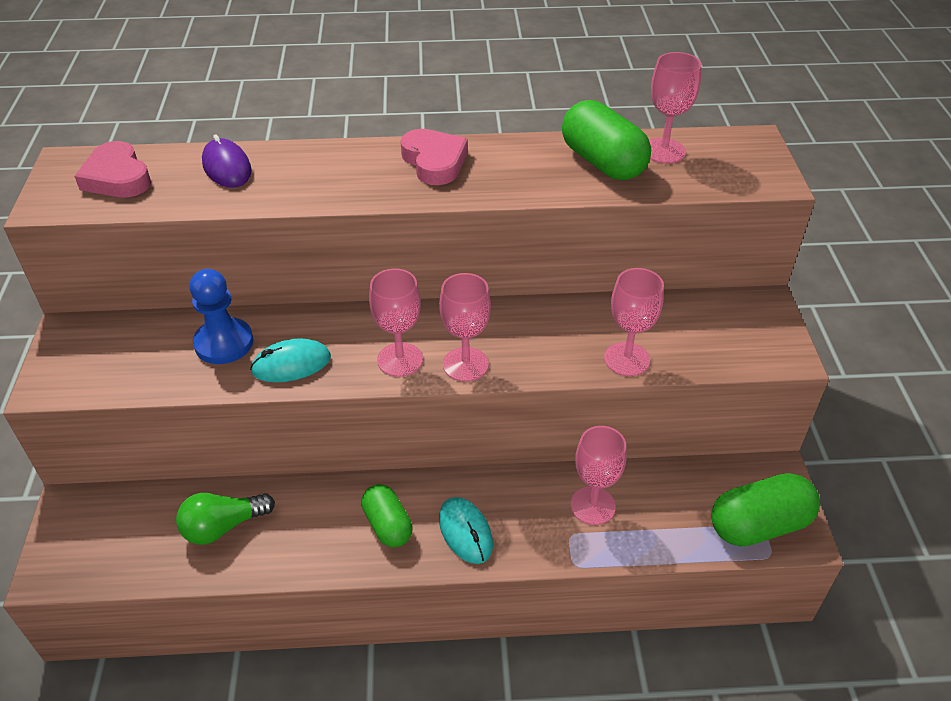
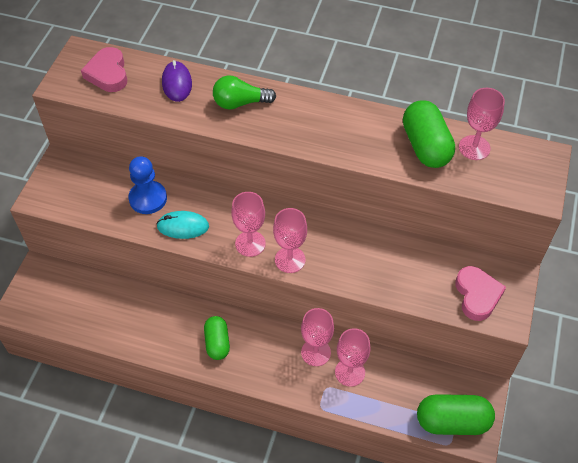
camera: 20 degrees right, 10 degrees up
(223, 526) = (121, 311): green light bulb -> green light bulb (240, 103)
(434, 162) = (311, 114): pink heart -> pink heart (477, 295)
(465, 532) = (262, 363): turquoise mouse -> none
(627, 359) = (396, 288): pink goblet -> pink goblet (316, 352)

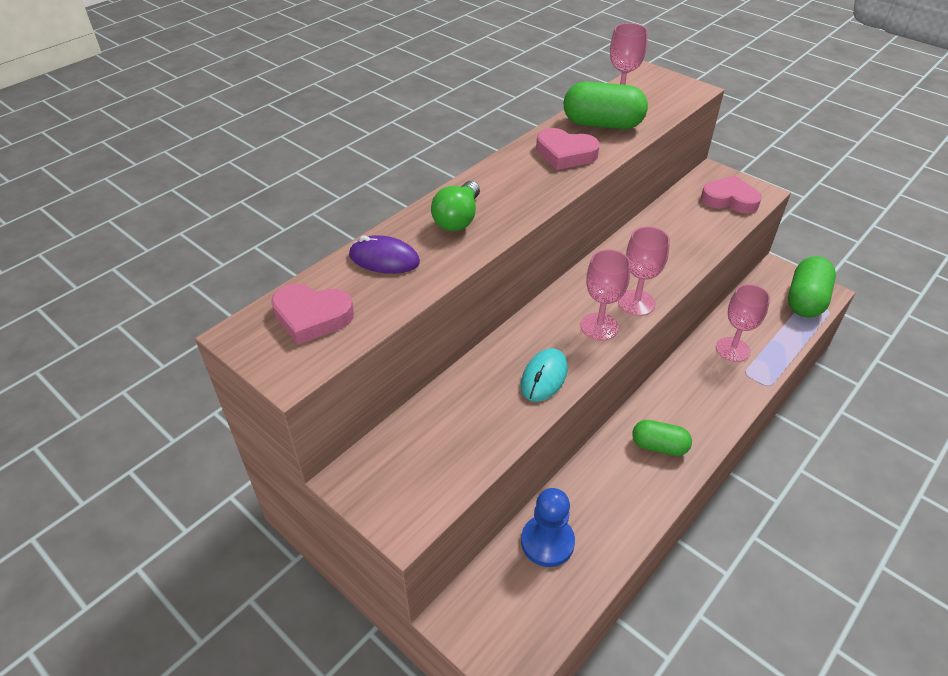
camera: 65 degrees left, 10 degrees down
(148, 198) = (479, 398): blue pawn -> blue pawn (547, 542)
(316, 352) = (700, 367): pink goblet -> none
(362, 136) = (565, 154): none -> pink heart

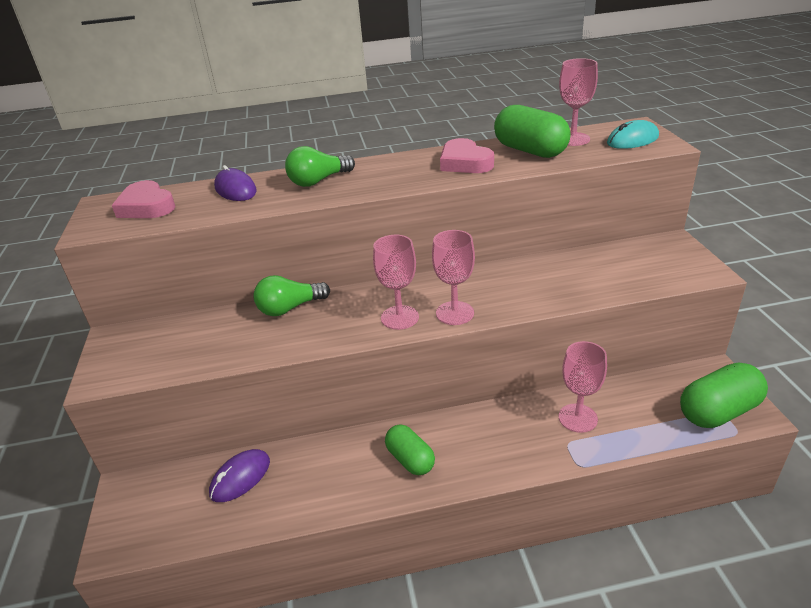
camera: 40 degrees right, 10 degrees down
(493, 362) = (290, 308): none -> green light bulb
(544, 377) = (310, 333): turquoise mouse -> turquoise mouse (632, 140)
(547, 542) = (240, 478): blue pawn -> purple mouse
(729, 199) = (661, 267): pink heart -> none

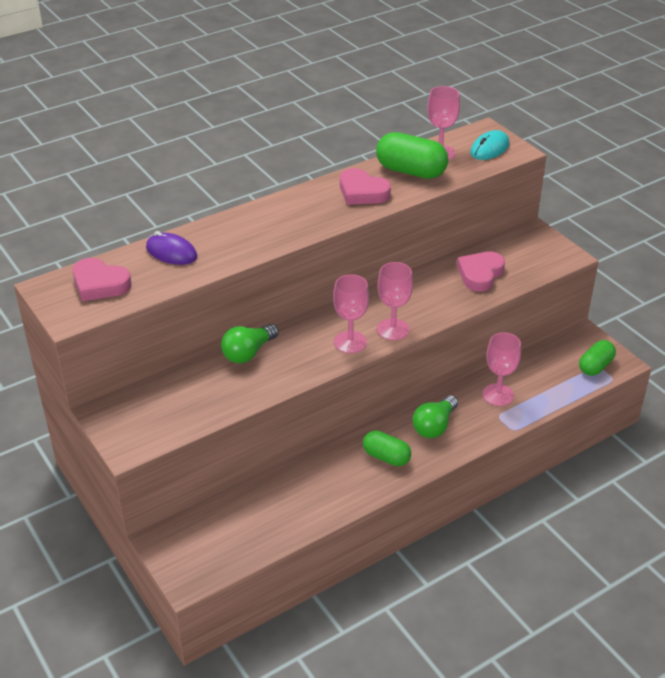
camera: 25 degrees left, 5 degrees up
(240, 478) = (256, 505): purple mouse -> none
(318, 181) = (244, 231): green light bulb -> green light bulb (434, 426)
(587, 274) = (480, 274): none -> pink heart
(718, 411) = (595, 366): green capsule -> green capsule, size x0.64

